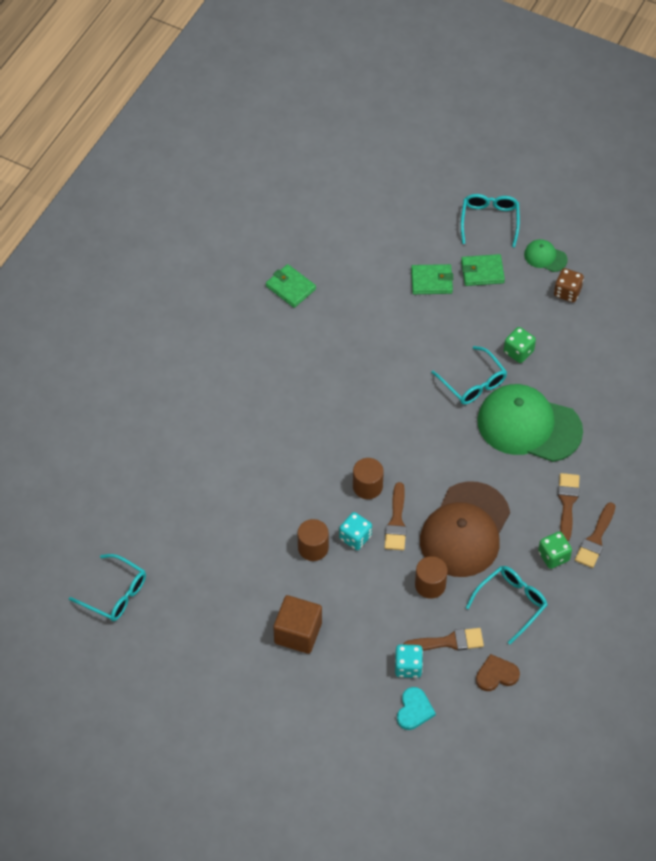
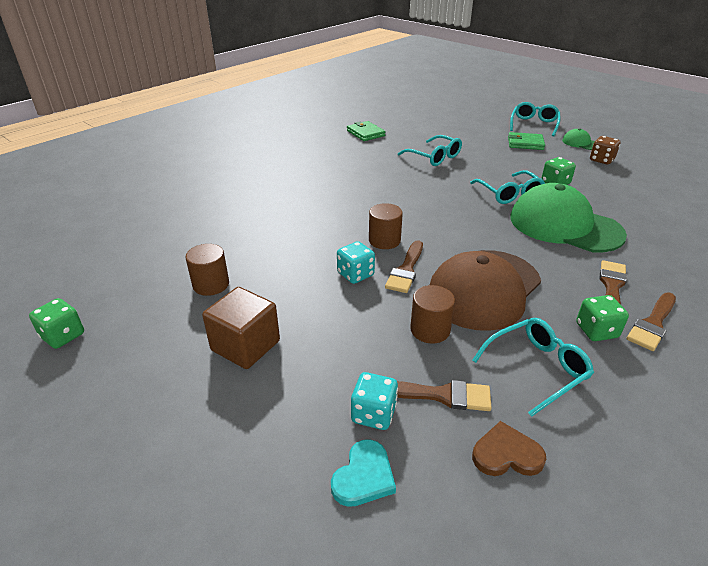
camera: 15 degrees right, 20 degrees down
(115, 594) = (75, 274): turquoise glasses -> turquoise glasses (434, 157)
(154, 657) = (63, 336): none -> green dice
(313, 548) = (305, 275): brown cylinder -> brown cylinder (211, 284)
(431, 281) = (481, 143): green wallet -> none

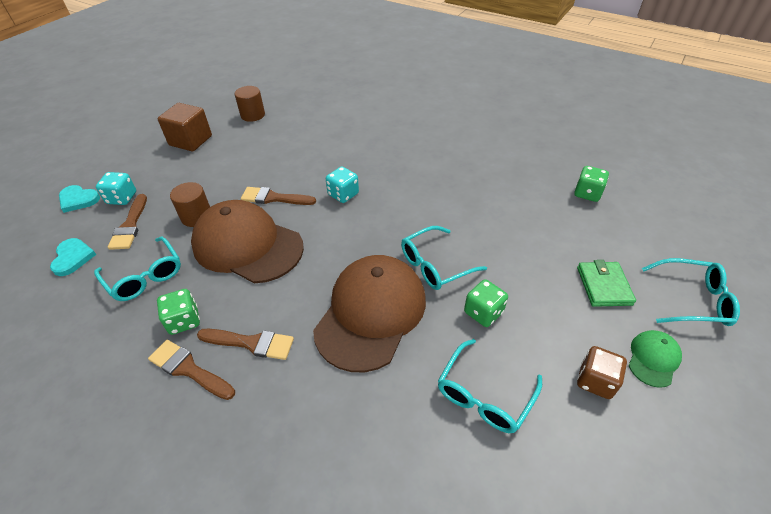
camera: 80 degrees right, 10 degrees up
(63, 336) = (206, 83): green dice -> green dice (587, 193)
(355, 274) = (266, 173): turquoise dice -> turquoise dice (343, 194)
(365, 133) = (541, 144): green wallet -> none
(384, 240) = (317, 182): brown cylinder -> none
(434, 157) = (506, 200): turquoise glasses -> turquoise glasses (484, 395)
(506, 454) = (73, 258): brown heart -> turquoise heart
(564, 225) = (371, 313): green cap -> brown cap

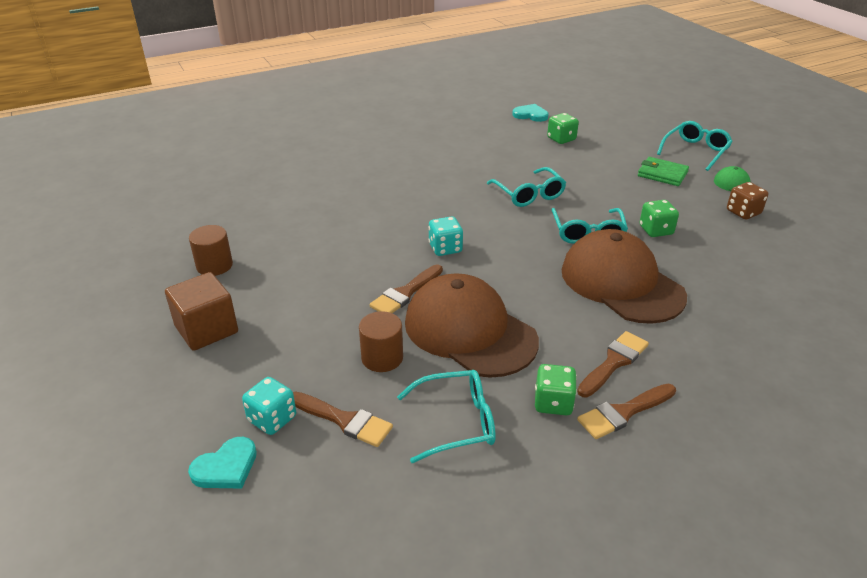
camera: 60 degrees left, 10 degrees down
(73, 258) = (362, 488): turquoise heart -> turquoise heart (530, 115)
(247, 245) = (469, 331): brown cap -> brown cap turned 75 degrees clockwise
(484, 395) = (734, 259): turquoise glasses -> turquoise glasses (529, 194)

